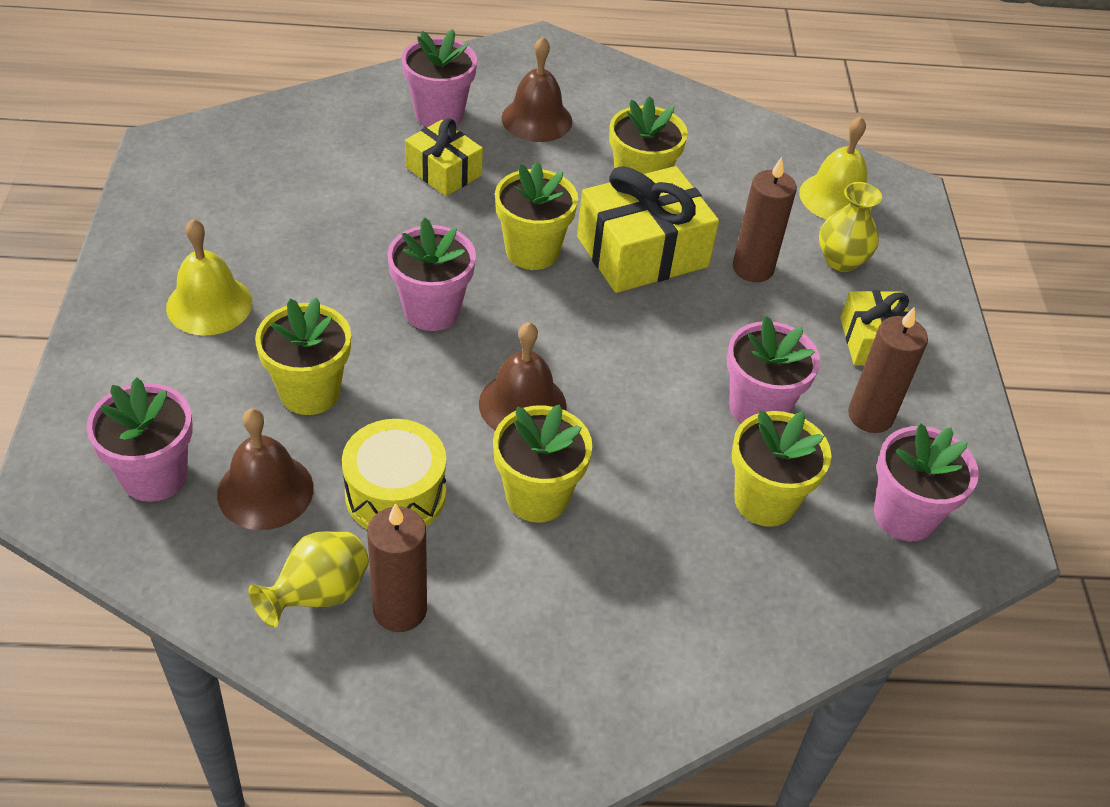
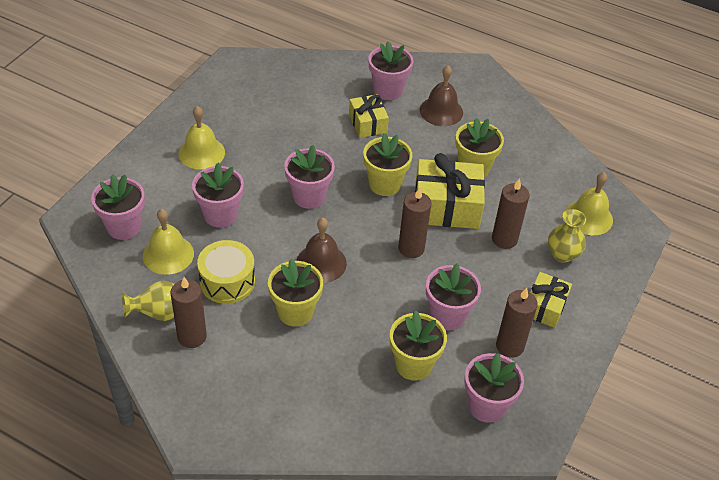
camera: 30 degrees right, 0 degrees up
(265, 491) = (168, 254): brown bell -> yellow bell
(310, 392) = (220, 215): yellow flower pot -> pink flower pot
(637, 330) = (411, 248): none -> brown candle

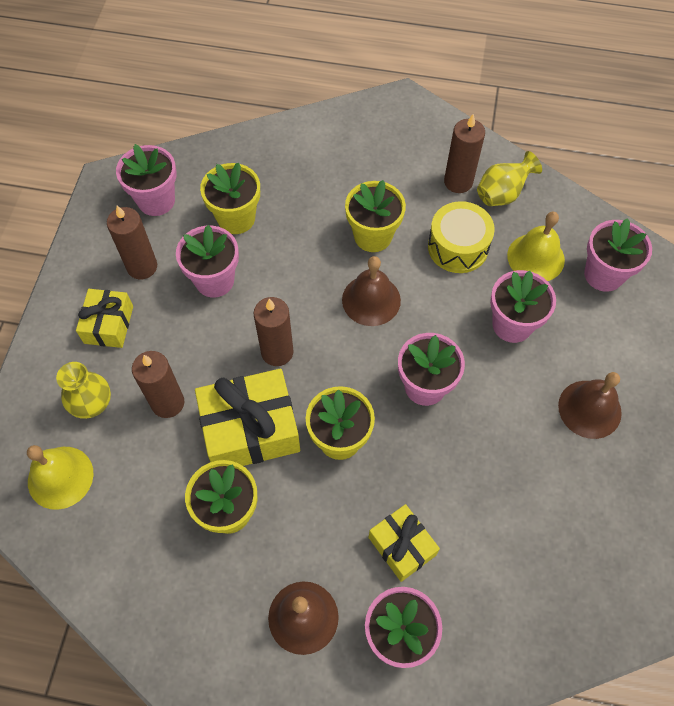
camera: 165 degrees right, 15 degrees up
(201, 153) = (589, 409): yellow bell -> brown bell

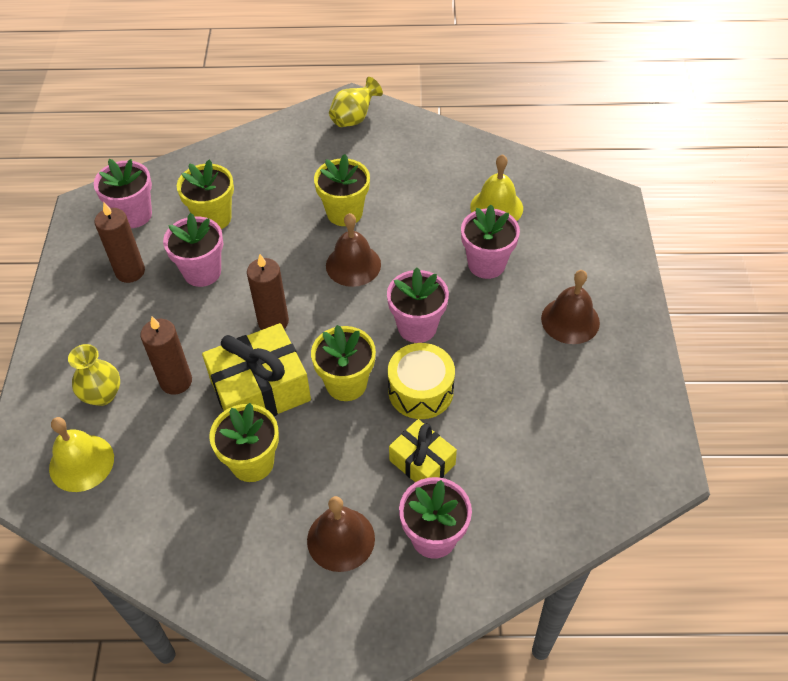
camera: 10 degrees left, 10 degrees down
(109, 324) = (106, 325): yellow gift -> none
(458, 182) = (414, 158): brown candle -> none
(458, 247) = (424, 210): yellow drum -> yellow drum (420, 391)
(502, 194) = (456, 161): yellow vase -> yellow vase (354, 118)
(603, 274) = (560, 211): pink flower pot -> none

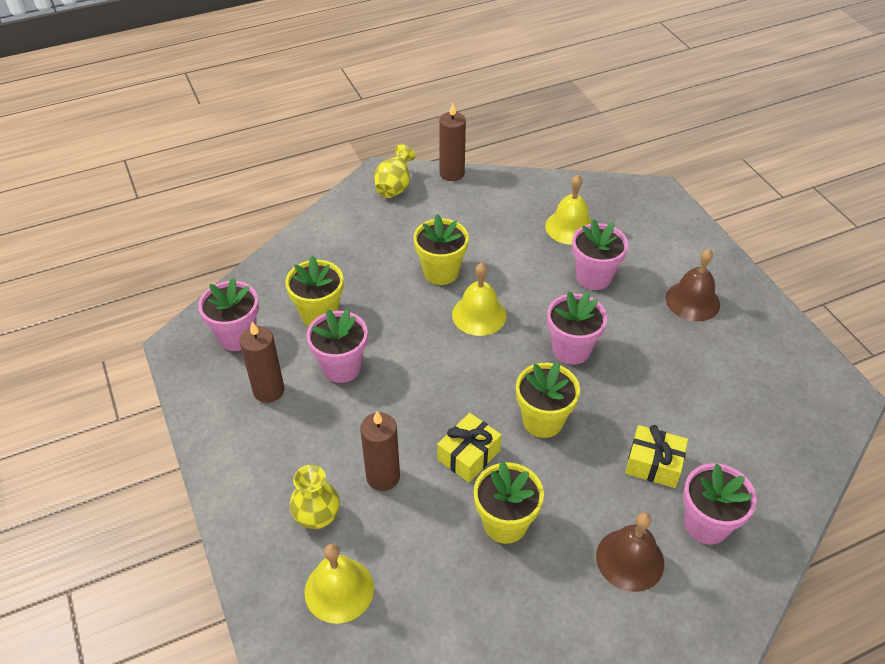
camera: 25 degrees left, 5 degrees down
(260, 390) = (468, 455): yellow gift -> yellow gift, size x0.59
(273, 322) = (439, 389): brown candle -> brown candle (452, 173)
(353, 265) = (479, 315): brown bell -> yellow bell
(420, 391) = (611, 403): yellow drum -> none

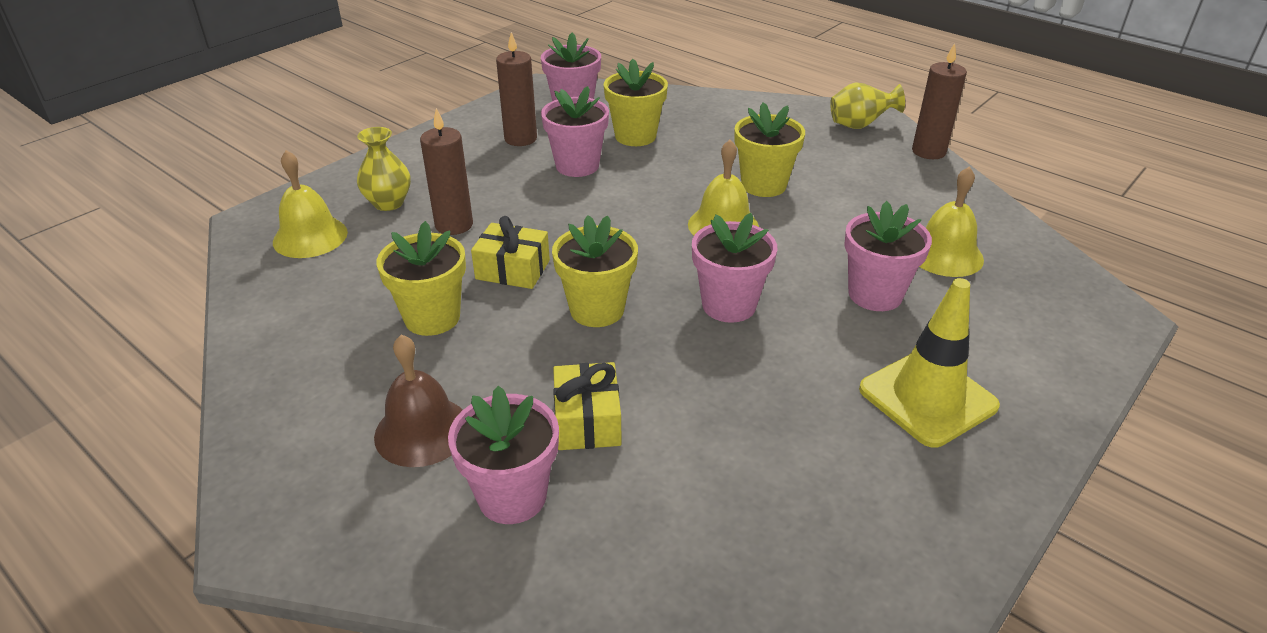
camera: 65 degrees right, 10 degrees down
(692, 301) = (927, 398): brown bell -> yellow traffic cone

